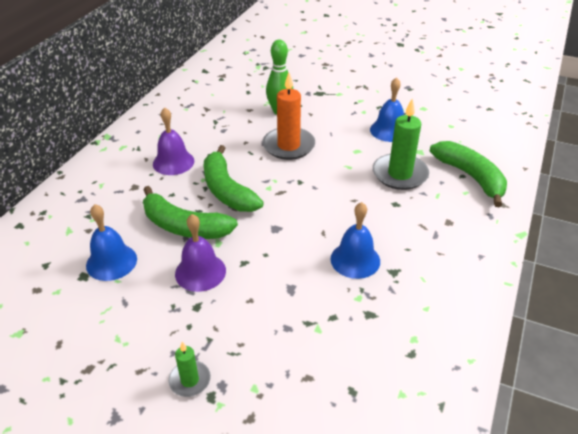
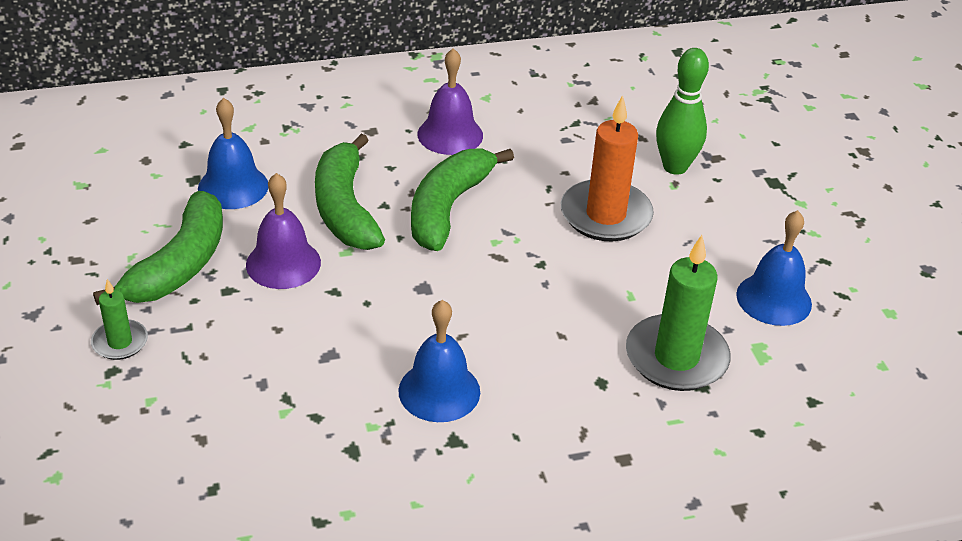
camera: 50 degrees right, 0 degrees up
(470, 177) = (766, 443): green banana -> green banana (179, 265)

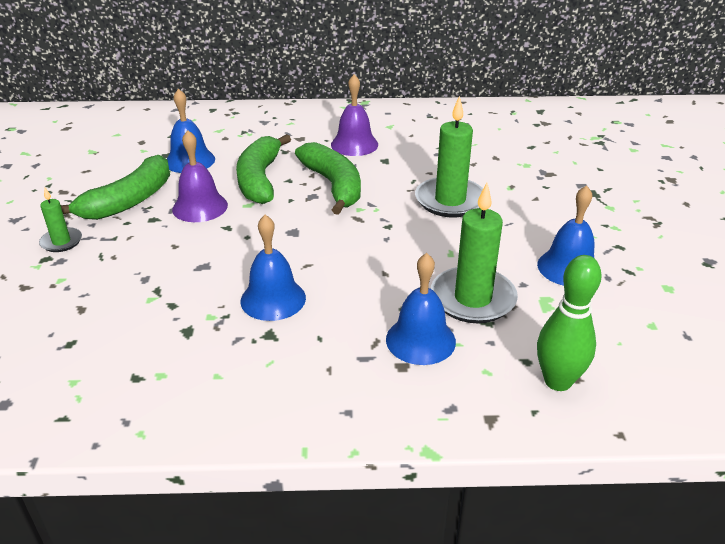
camera: 15 degrees right, 5 degrees down
(448, 208) = (333, 186): green banana -> green banana turned 120 degrees clockwise
(605, 215) = (450, 200): orange candle -> green candle
(634, 422) = (420, 340): none -> blue bell
(675, 167) = (515, 176): green bowling pin -> green bowling pin (557, 381)

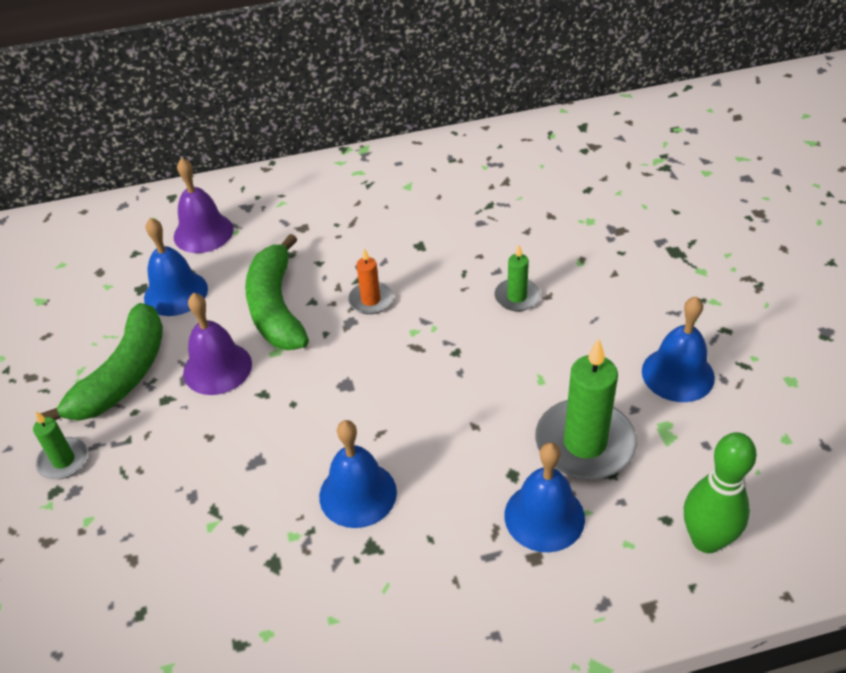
camera: 10 degrees left, 10 degrees up
(333, 186) = (371, 300): green banana -> orange candle
(354, 144) = (374, 226): purple bell -> purple bell (203, 233)
(450, 200) = (517, 297): green candle -> green candle, size x0.53

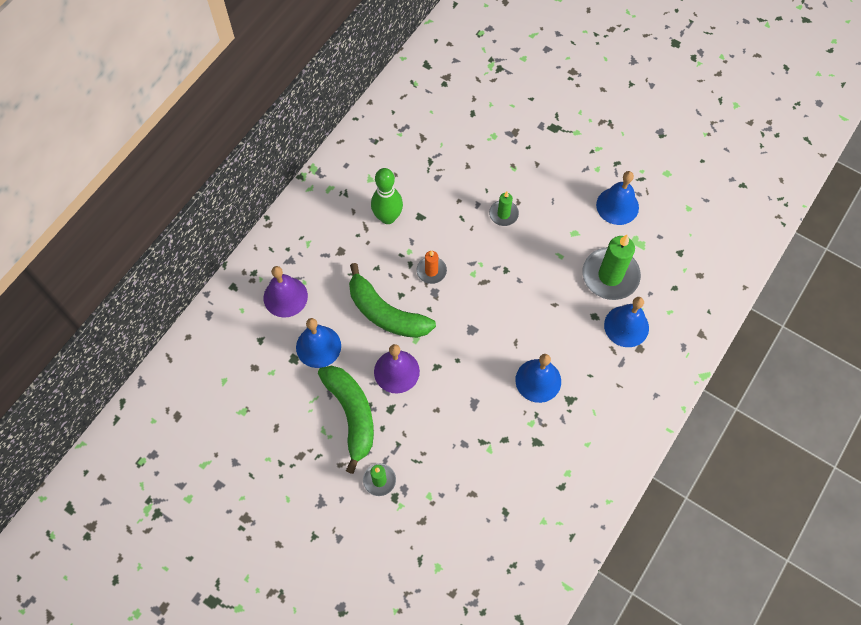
camera: 45 degrees left, 20 degrees up
(706, 540) = (697, 285): green bowling pin -> green bowling pin (388, 217)

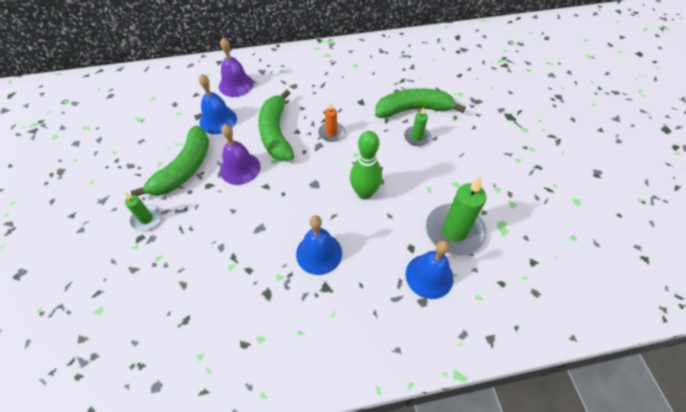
camera: 45 degrees right, 10 degrees down
(388, 217) = (341, 89): green bowling pin -> green bowling pin (364, 193)
(472, 187) = (413, 109): none -> green banana
(617, 206) = (510, 192): blue bell -> none

